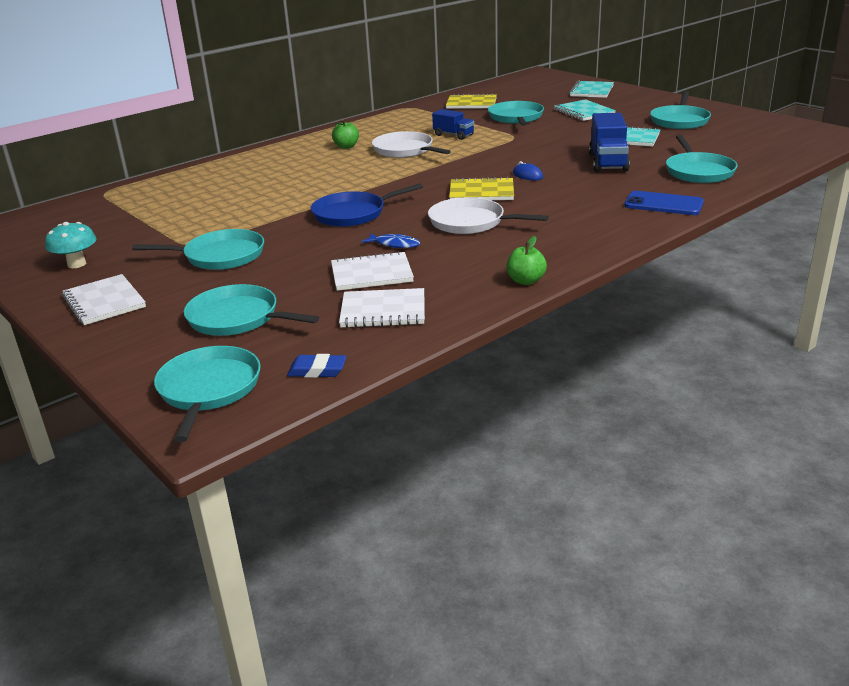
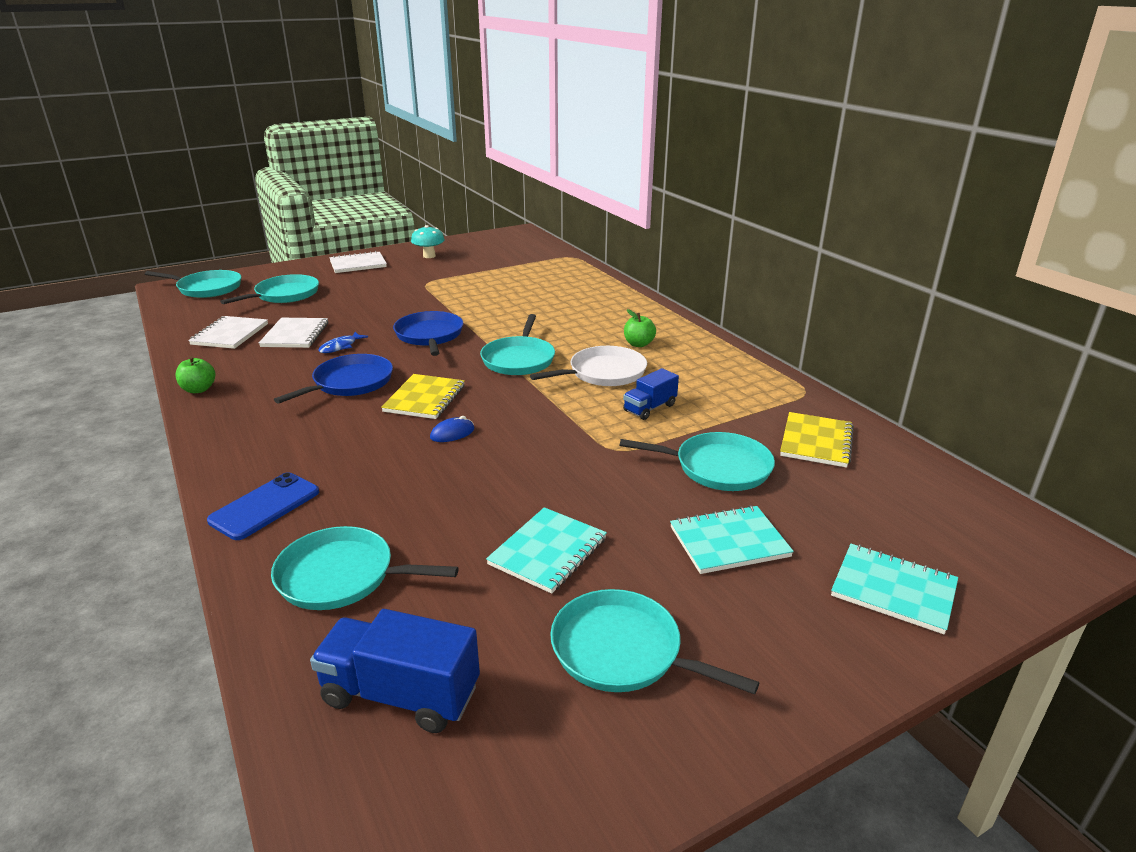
camera: 100 degrees right, 0 degrees up
(220, 256) = (394, 291): turquoise pan -> turquoise pan (519, 359)
(317, 370) = (183, 312): blue eraser -> none
(471, 222) = (350, 383): white pan -> blue pan
(608, 162) = (451, 503): blue truck -> blue truck (401, 694)

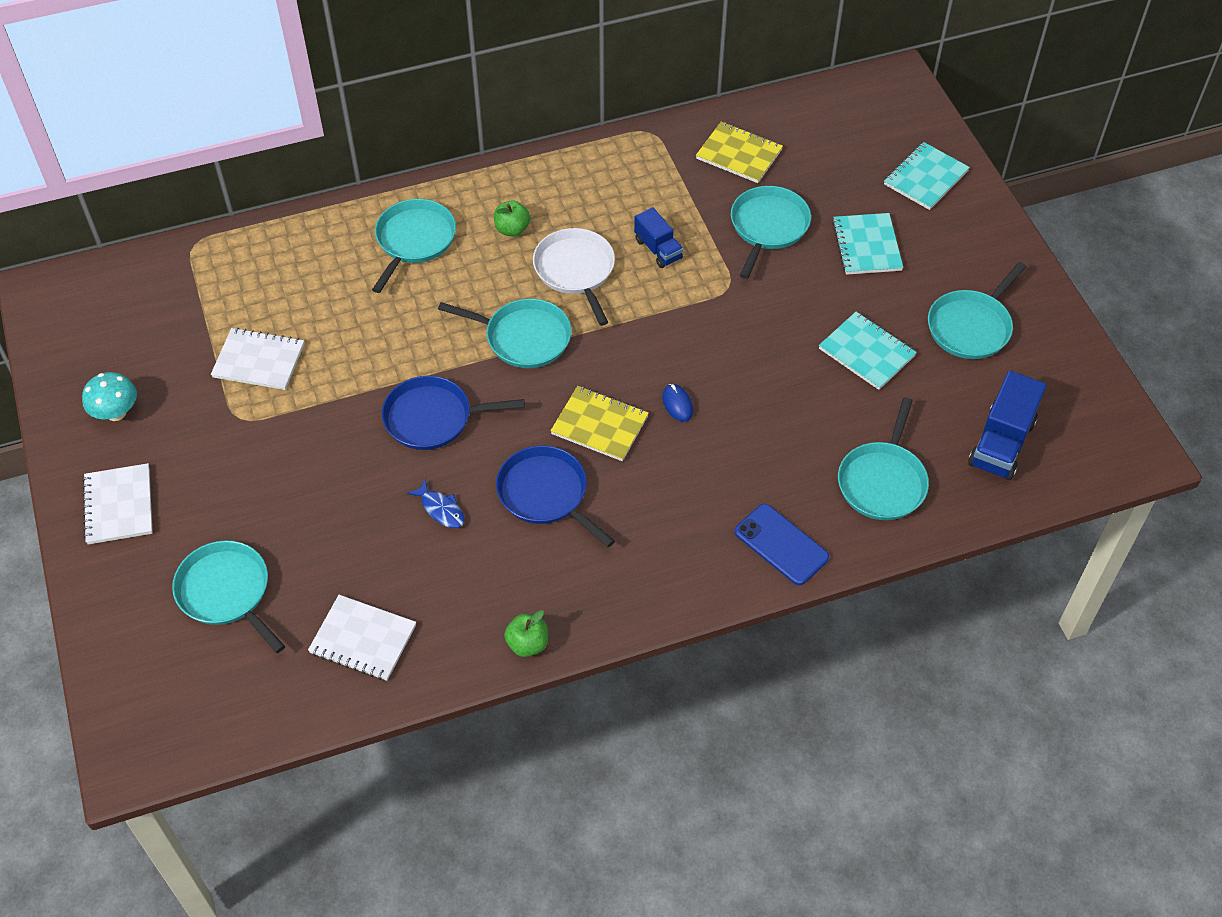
camera: 80 degrees left, 25 degrees up
(207, 288) = (157, 704): turquoise pan -> turquoise pan (414, 240)
(295, 335) = (387, 562): white notebook -> white notebook (259, 361)

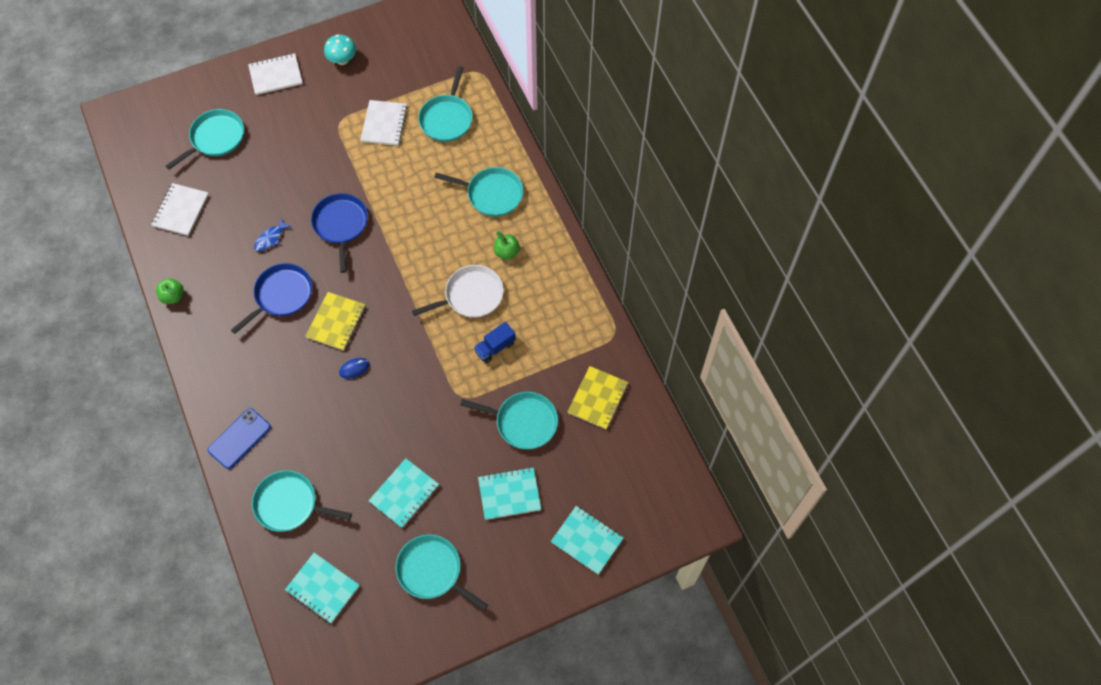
camera: 85 degrees right, 10 degrees up
(523, 337) = (409, 269): turquoise pan -> turquoise pan (447, 118)
(1001, 443) = (323, 588): blue truck -> turquoise notebook

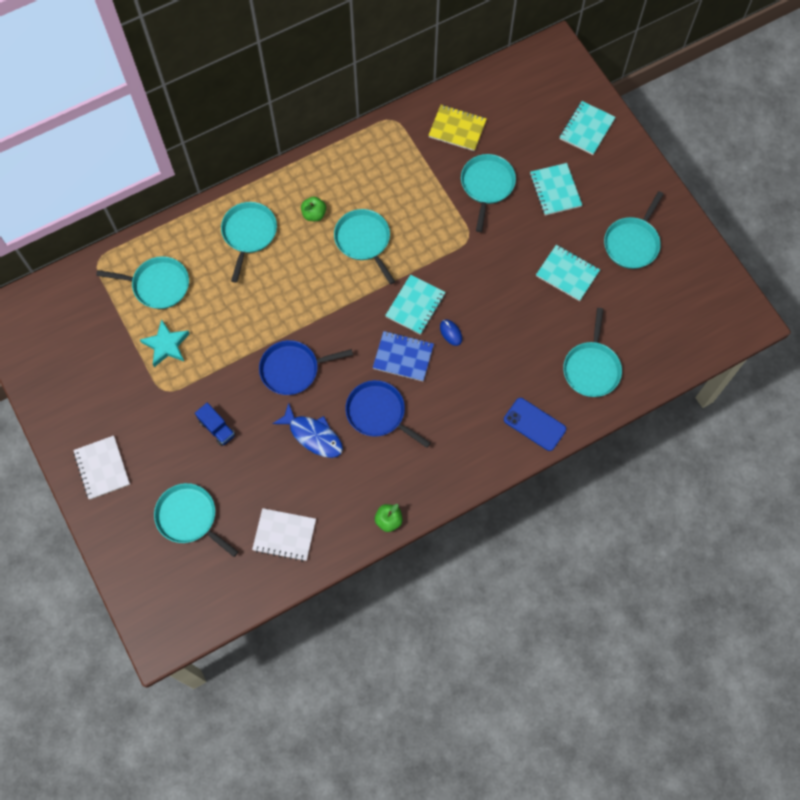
camera: 95 degrees left, 5 degrees up
(270, 238) = (313, 435): blue fish -> blue fish, size x1.68
(323, 588) = (662, 328): turquoise notebook -> turquoise notebook (415, 305)
(336, 322) = (403, 357): yellow notebook -> blue notebook
(342, 60) = (80, 400): turquoise mushroom -> none
(384, 124) = (166, 345): white notebook -> turquoise star
(471, 296) = (364, 241): white pan -> turquoise pan
(495, 347) = (416, 215): blue truck -> blue truck (217, 428)

